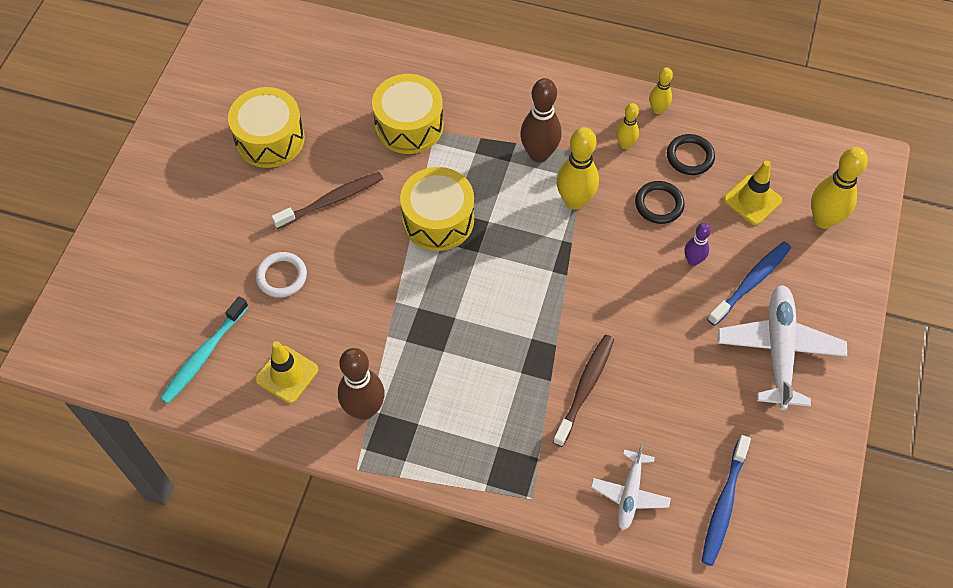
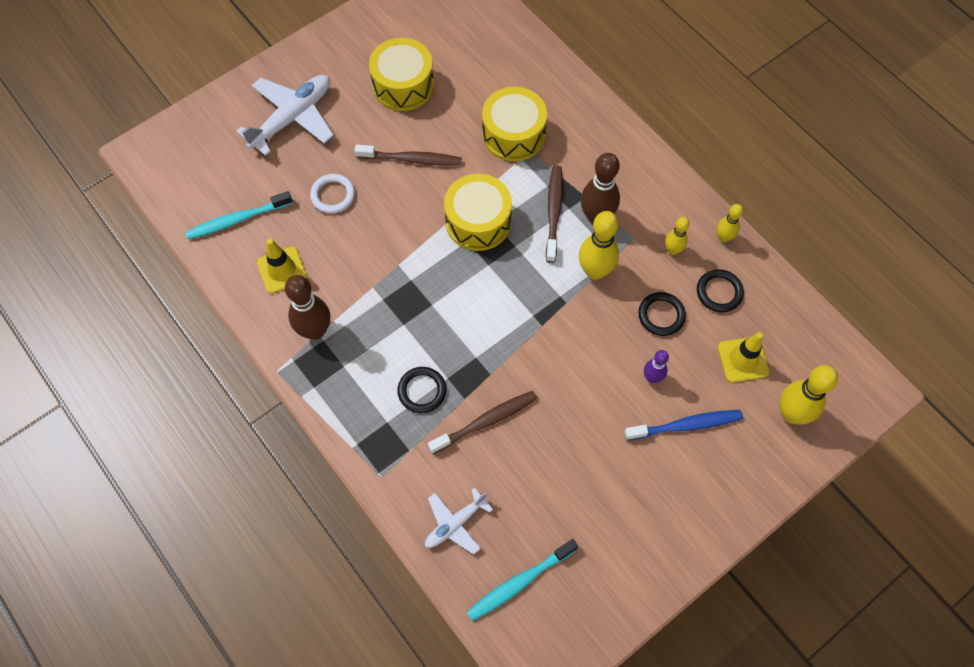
camera: 35 degrees right, 5 degrees up
(499, 172) = (553, 212): none -> brown toothbrush
(507, 399) = (422, 391): none -> black ring
(724, 505) = (519, 582): blue toothbrush -> turquoise toothbrush
(779, 350) = (663, 494): white plane -> white plane (292, 118)

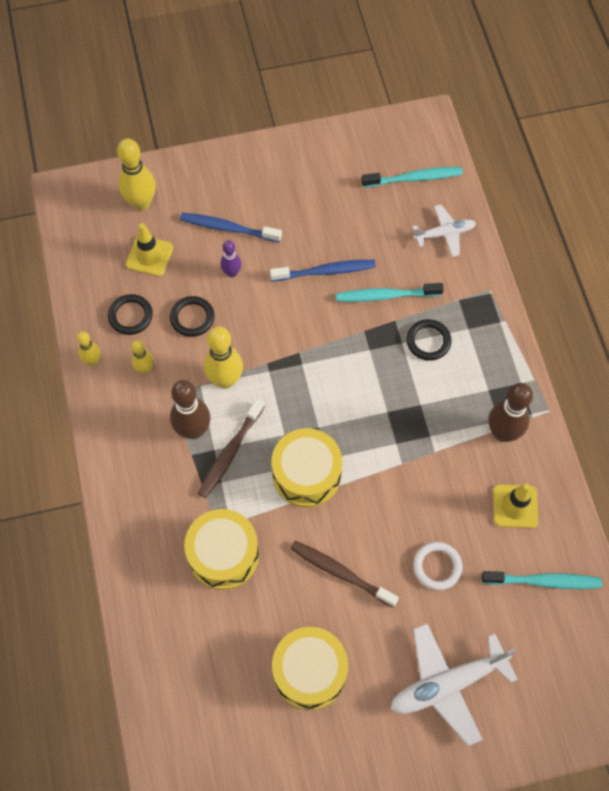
camera: 155 degrees left, 0 degrees up
(486, 421) = (385, 296): brown toothbrush -> turquoise toothbrush
(560, 421) = (325, 271): none -> blue toothbrush

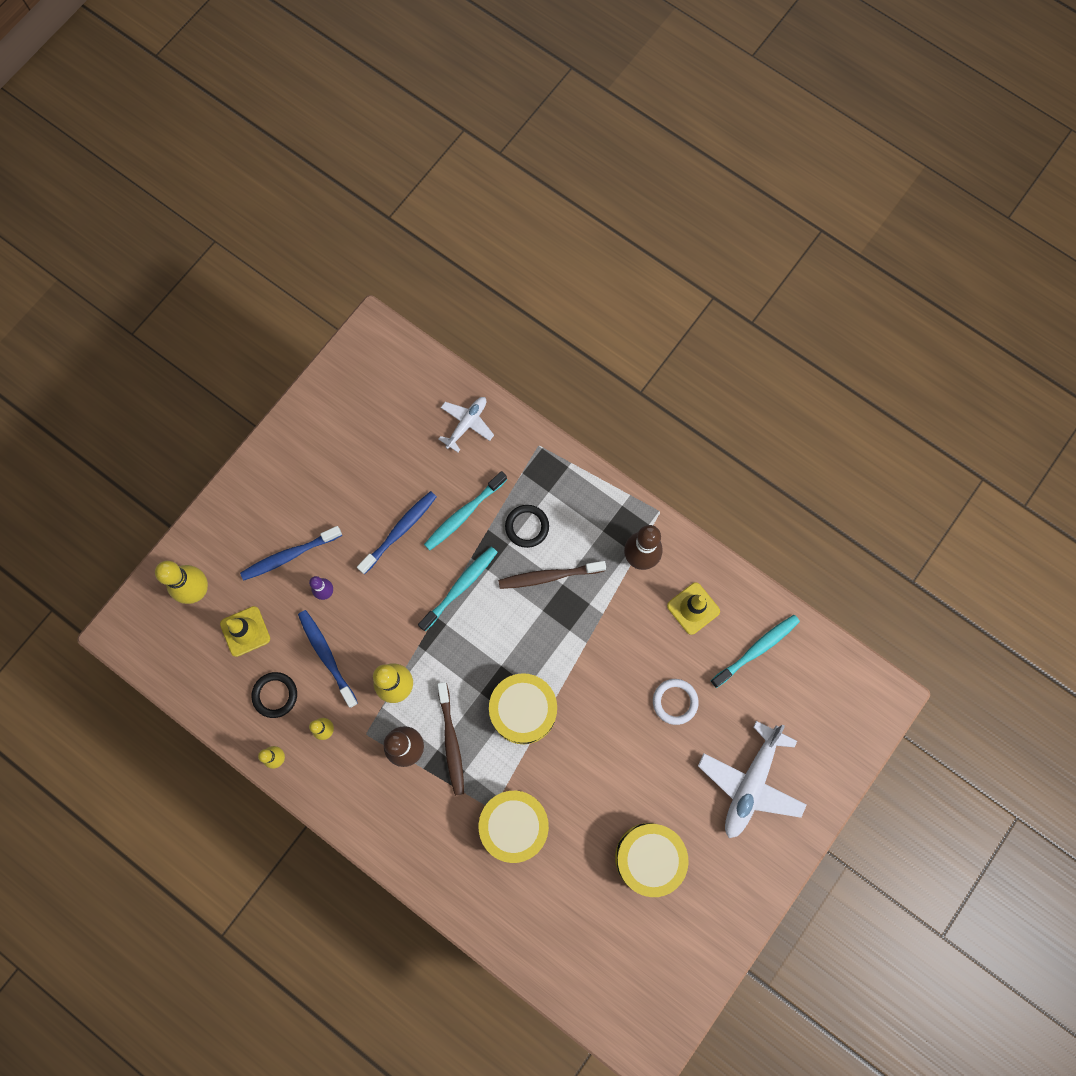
camera: 40 degrees left, 10 degrees up
(192, 318) = (326, 656): black ring -> blue toothbrush
(340, 573) = (610, 765): brown toothbrush -> brown toothbrush (549, 576)
(414, 178) = (404, 393): turquoise toothbrush -> turquoise toothbrush (460, 587)

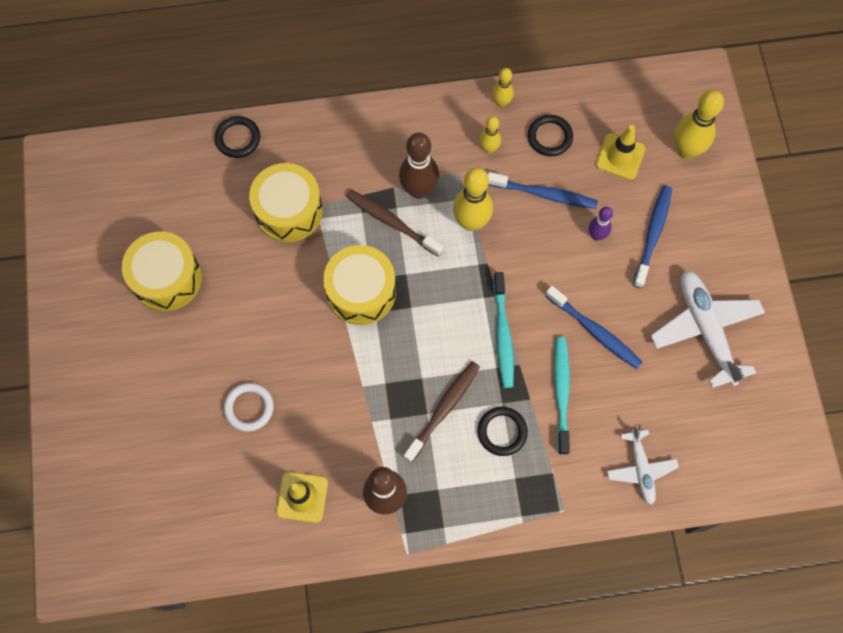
camera: 135 degrees right, 5 degrees down
(400, 531) = (595, 331): blue toothbrush -> blue toothbrush turned 45 degrees counterclockwise
(495, 927) = (238, 138): none -> black ring
(750, 783) = (133, 402): white plane -> white plane (705, 329)
(756, 649) = (218, 514): turquoise toothbrush -> none

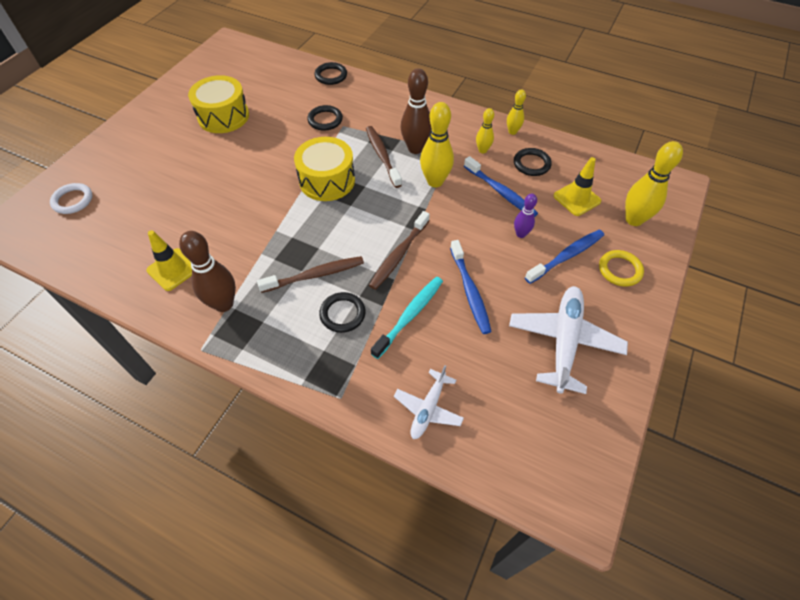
camera: 35 degrees right, 15 degrees down
(249, 408) = (197, 202): white ring -> white ring (73, 200)
(289, 210) = (325, 120): yellow drum -> black ring
(503, 335) = (399, 255): turquoise toothbrush -> brown toothbrush
(707, 220) = (620, 270): none -> yellow ring

